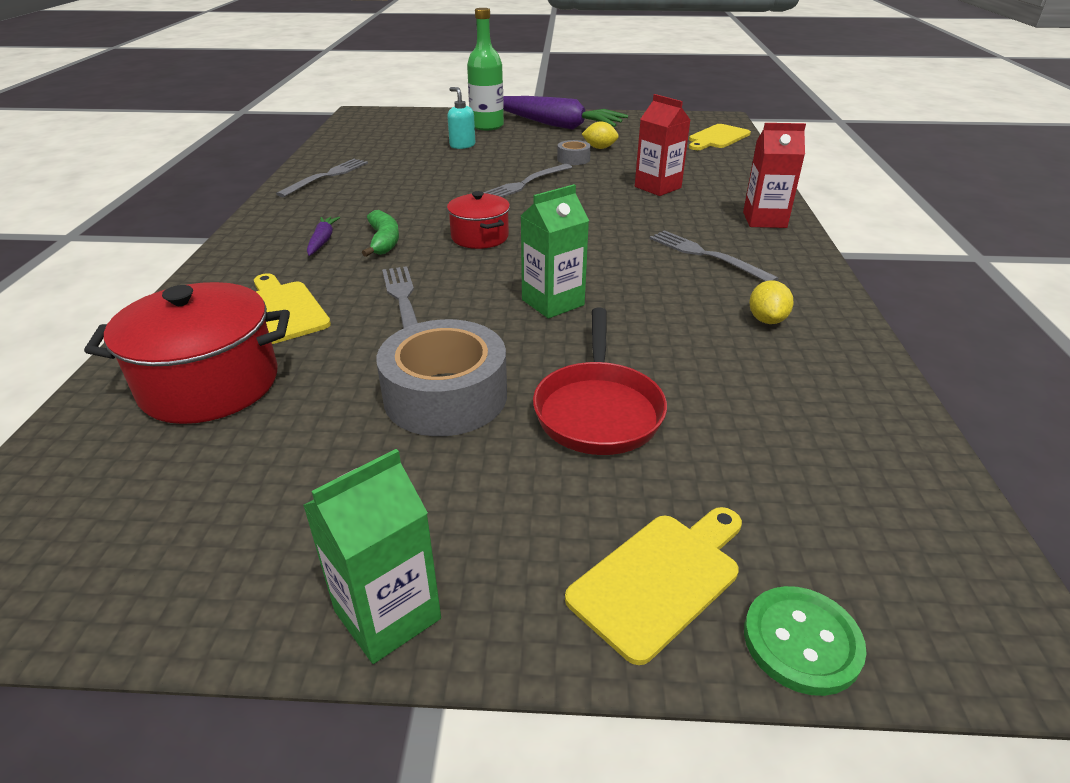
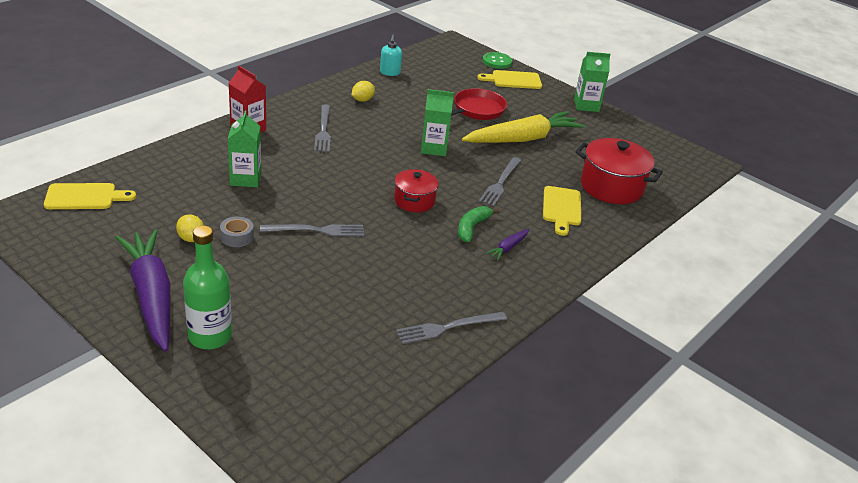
camera: 145 degrees left, 0 degrees up
(445, 396) = (523, 139): grey tape -> yellow carrot
(462, 145) = (285, 311): turquoise soap dispenser -> turquoise soap dispenser (390, 73)
(657, 187) = (245, 179): red carton -> green carton

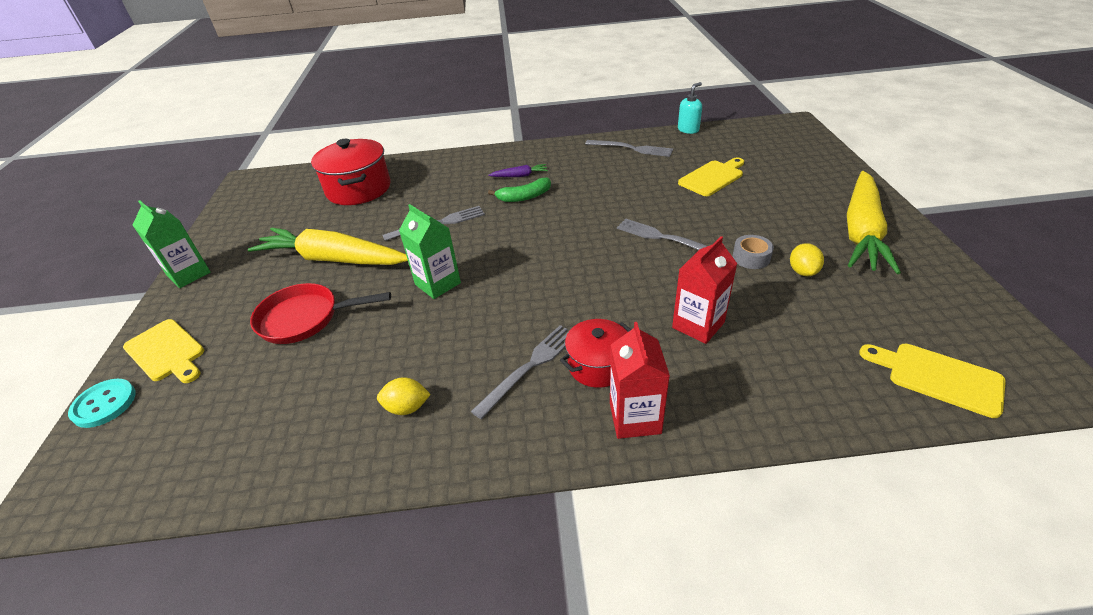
camera: 130 degrees left, 5 degrees up
(151, 296) = (861, 232): purple carrot -> yellow carrot
(210, 336) = (816, 190): green bottle -> none
(245, 179) = (698, 325): green carton -> red carton
(390, 73) = (279, 460): turquoise soap dispenser -> turquoise soap dispenser (688, 130)
(414, 201) = (540, 234): red pot -> red pot (597, 365)
(497, 61) = (104, 404): green button -> turquoise button
(561, 208) = (429, 187): yellow cutting board -> yellow cutting board (712, 177)

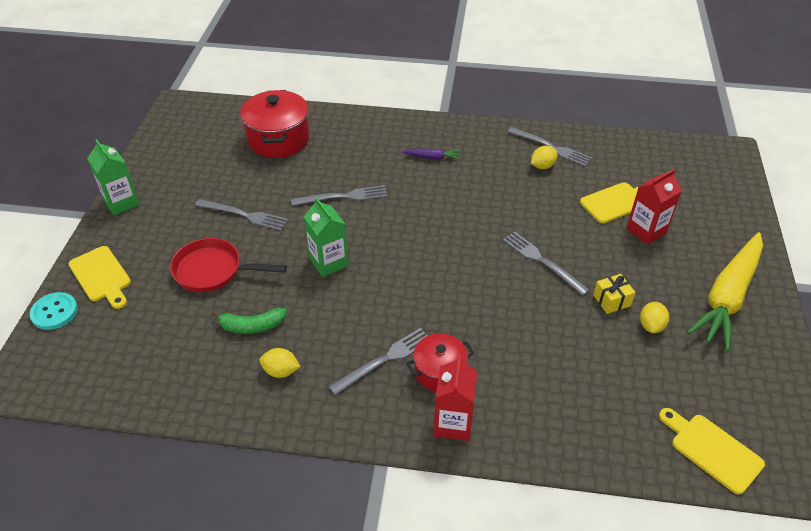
camera: 10 degrees right, 5 degrees up
(333, 259) = (244, 215): yellow carrot -> grey fork
(524, 197) = (429, 184): green banana -> green banana (252, 326)
(629, 163) = (542, 166): none -> yellow lemon
(688, 130) = (618, 135): turquoise soap dispenser -> none
(698, 325) = (536, 355): red carton -> red carton (646, 230)
(751, 257) = (611, 300): grey tape -> yellow gift

